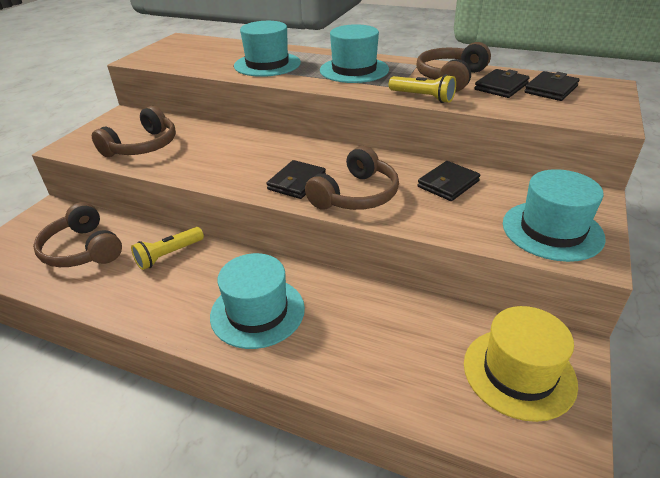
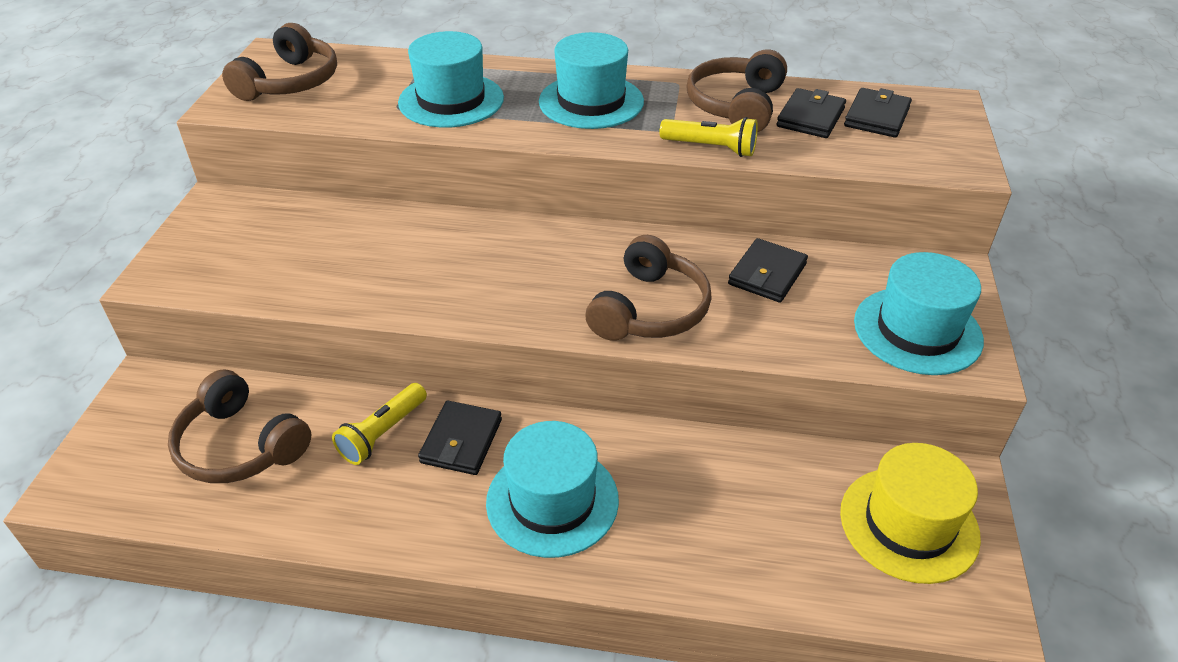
camera: 15 degrees left, 5 degrees up
(143, 146) = (285, 261): brown headphones -> brown headphones (290, 82)
(297, 182) = (557, 299): black wallet -> black wallet (461, 441)

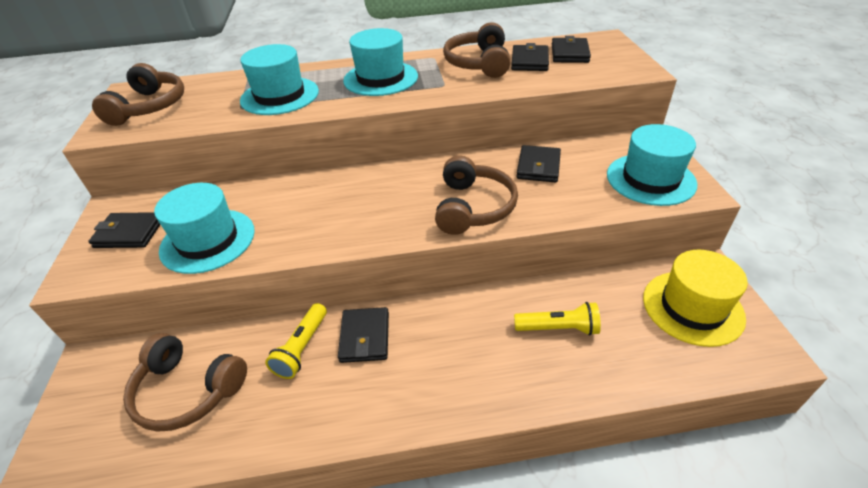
camera: 15 degrees left, 0 degrees up
(226, 240) = (129, 233): none -> black wallet
(552, 501) = (450, 362): turquoise hat -> turquoise hat (208, 240)
(711, 148) = (477, 90): yellow flashlight -> yellow flashlight (558, 328)

